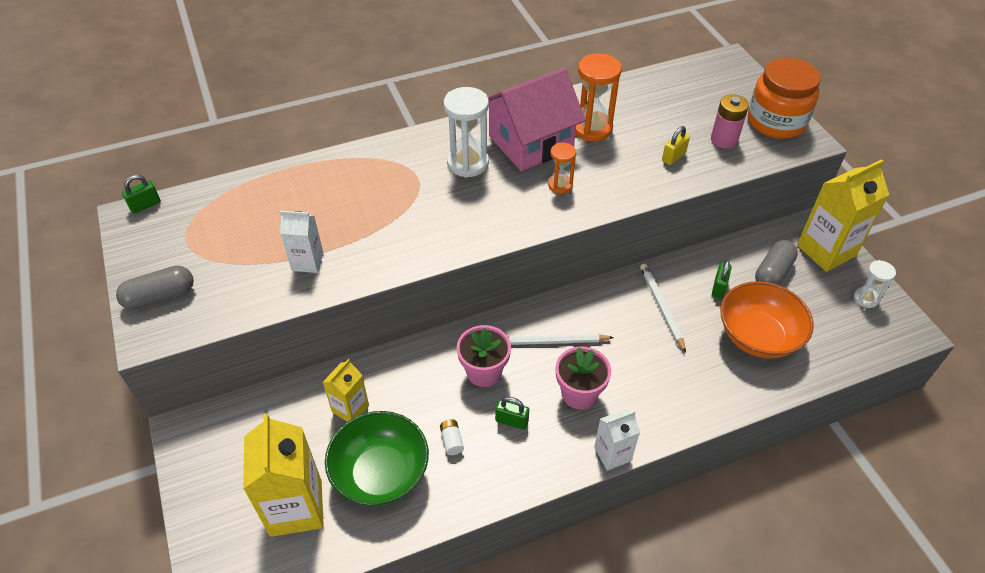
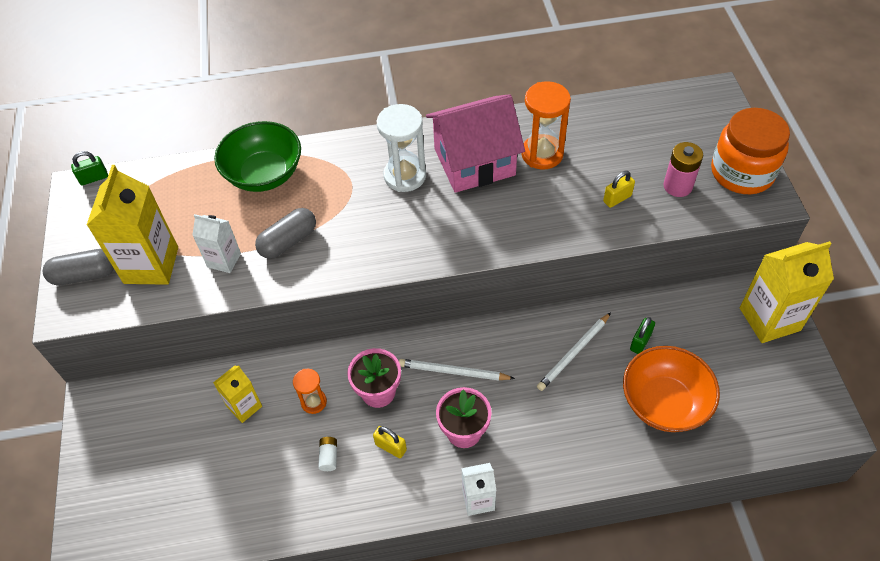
camera: 15 degrees right, 5 degrees up
(296, 508) = (172, 494): yellow carton -> yellow carton (151, 265)
(381, 473) = (255, 476): green bowl -> green bowl (264, 174)
(511, 421) = (391, 447): green padlock -> yellow padlock
(560, 185) = (490, 214): orange hourglass -> orange hourglass (314, 402)
(661, 307) = (573, 353): white pencil -> white pencil turned 135 degrees counterclockwise
(772, 273) = (703, 335): grey capsule -> grey capsule (288, 241)
(866, 298) = (795, 380): white hourglass -> none

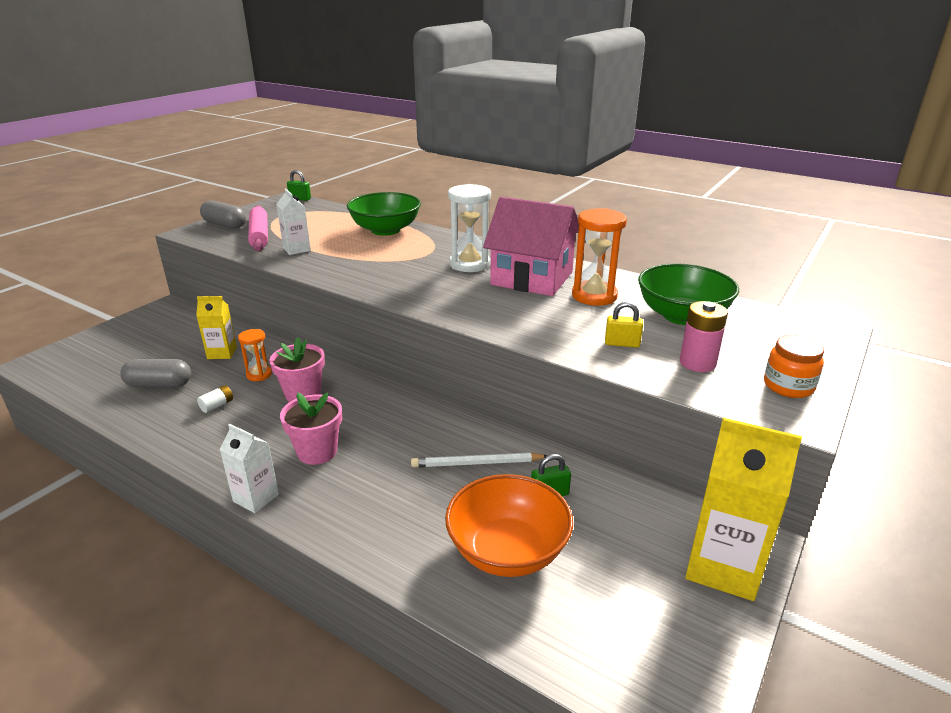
camera: 40 degrees right, 25 degrees down
(151, 265) = (259, 235): yellow carton -> pink rolling pin
(288, 241) = (345, 258): grey capsule -> grey capsule (159, 384)
(391, 447) = (258, 426): yellow padlock -> none
(453, 372) = (368, 415): white pencil -> none
(620, 138) = (682, 316): none -> green bowl
(742, 172) = (788, 386): orange jar -> orange jar, size x0.58

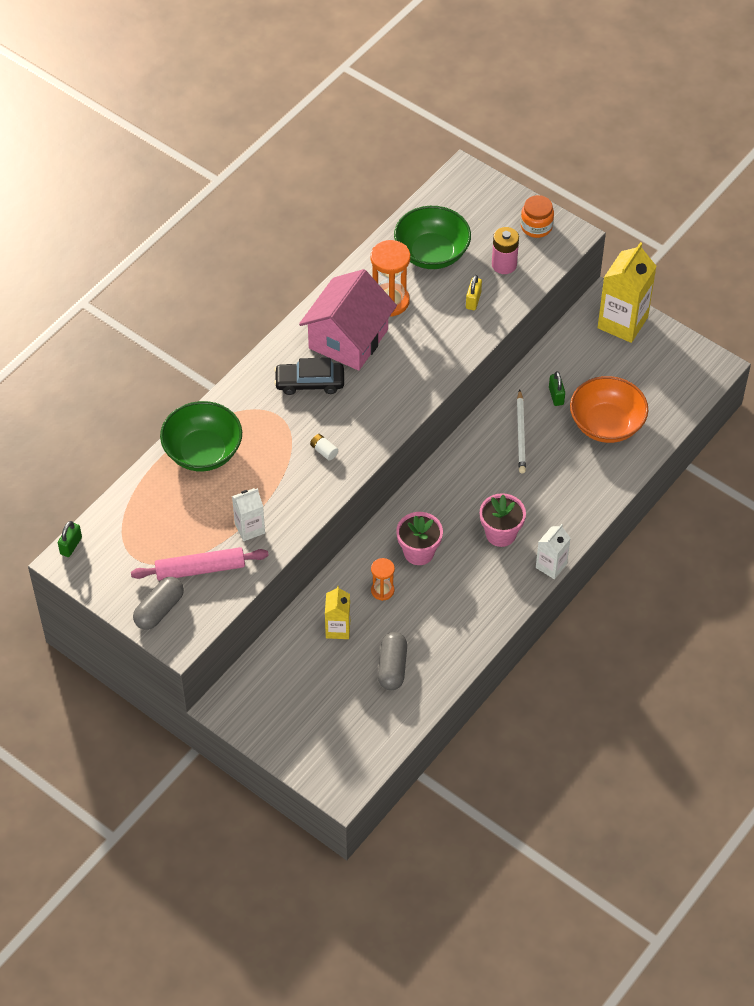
camera: 85 degrees left, 25 degrees up
(217, 405) = (431, 614): white battery -> white battery (324, 451)
(470, 264) = (310, 382): white hourglass -> black car

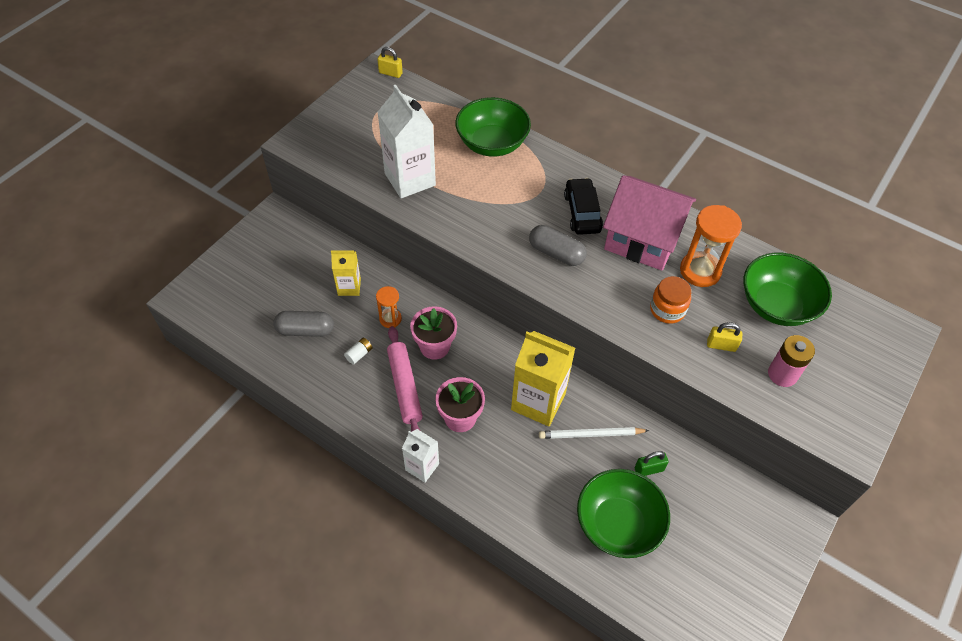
camera: 85 degrees right, 0 degrees up
(71, 546) = (390, 73): green padlock -> yellow padlock
(159, 610) = (325, 128): grey capsule -> grey capsule (556, 253)
(200, 569) = (366, 150): pink rolling pin -> pink rolling pin (405, 387)
(249, 528) = (410, 179): white carton -> white carton, size x1.80
(324, 451) = (501, 227): white battery -> white battery (359, 354)
(536, 227) = (851, 407): orange jar -> orange jar (667, 310)
(606, 424) = (618, 524): orange bowl -> green bowl
(622, 322) = (773, 543): yellow carton -> yellow carton (538, 401)

